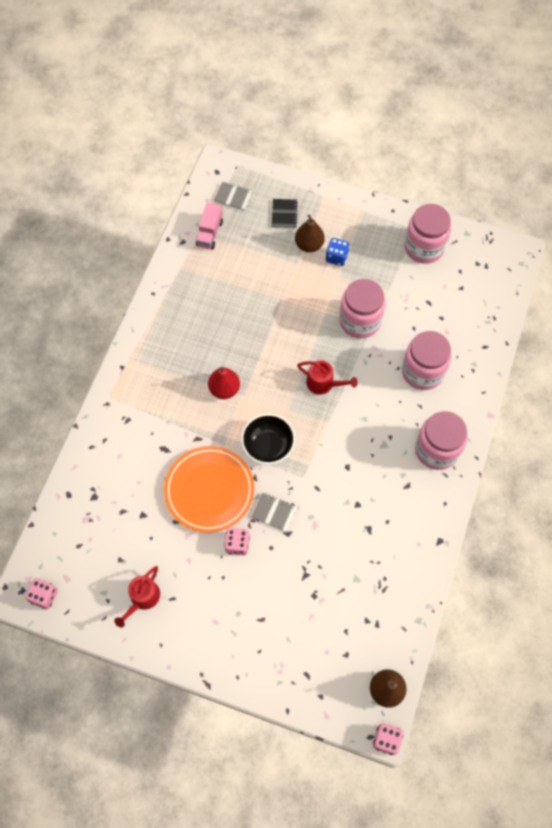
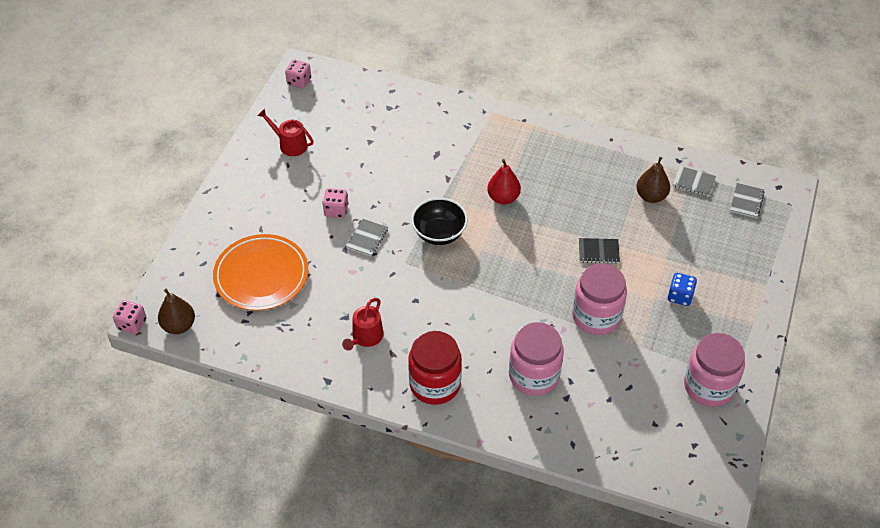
camera: 90 degrees right, 15 degrees down
(209, 490) = (392, 188): orange plate -> orange plate (261, 275)
(210, 233) = (693, 182): pink truck -> grey notebook
(284, 214) = (731, 247): black notebook -> black notebook (598, 252)
(309, 245) = (693, 270): brown pear -> brown pear (651, 196)
(323, 383) = (514, 281): red watering can -> red watering can (365, 337)
(436, 450) = (435, 384): pink jar -> red jar

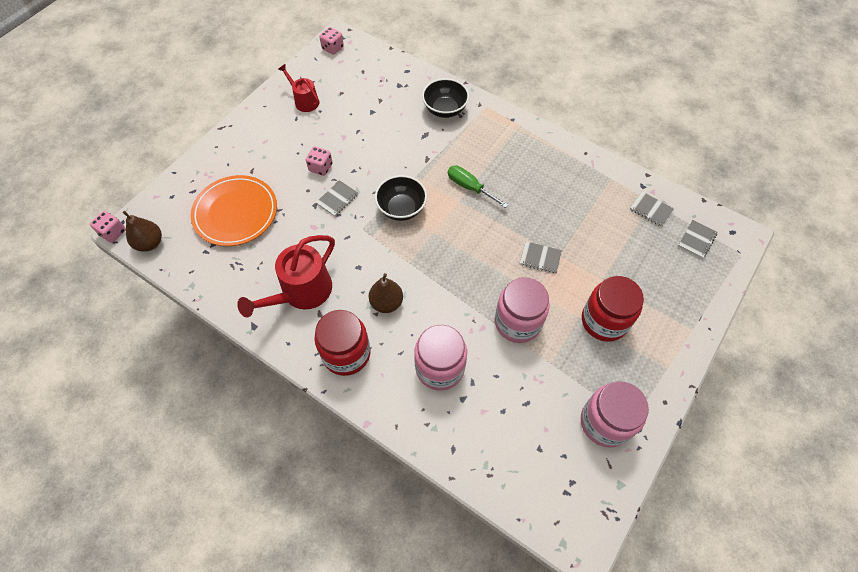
camera: 15 degrees right, 10 degrees up
(365, 337) = (302, 292): red watering can -> red watering can, size x1.73
(448, 124) = (445, 109): none -> black bowl
(503, 198) = (470, 187): red pear -> green screwdriver
(598, 252) = (540, 258): black notebook -> grey notebook
(651, 196) = (606, 215): brown pear -> brown pear (386, 303)
(680, 296) = (604, 321): blue dice -> red jar

